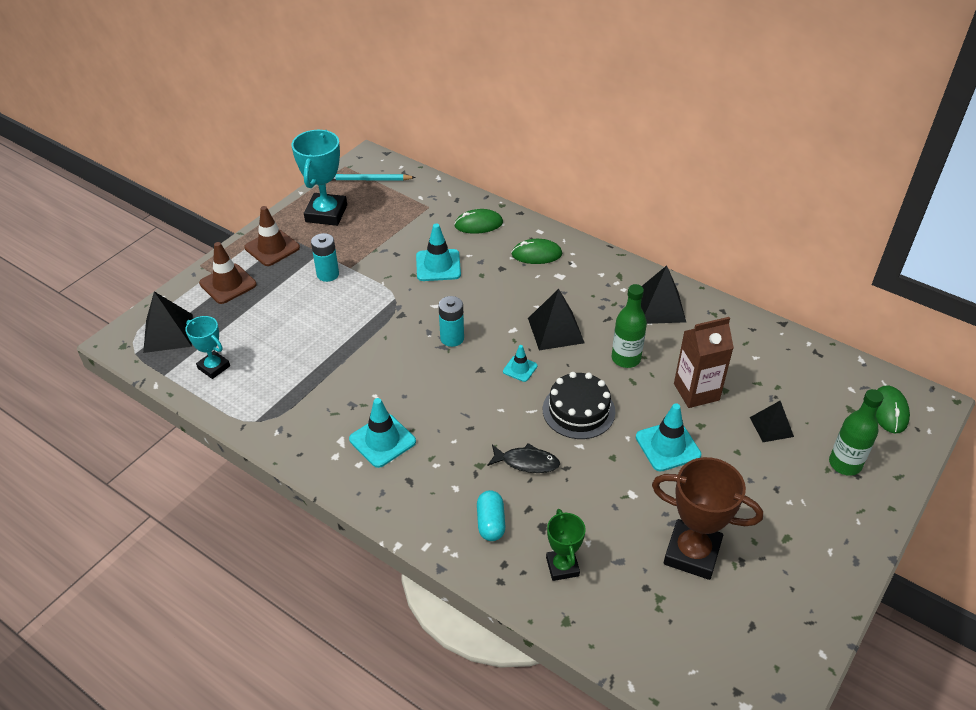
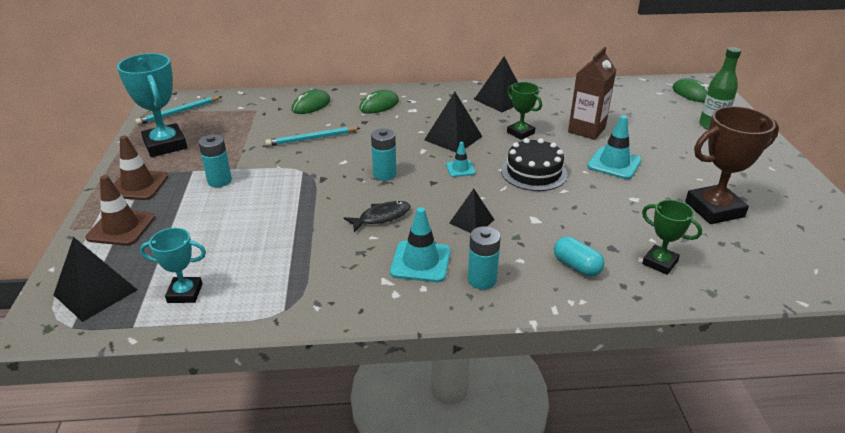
camera: 40 degrees left, 10 degrees down
(406, 485) = (482, 280): none -> turquoise battery
(438, 265) = (312, 139): turquoise traffic cone -> turquoise pencil
(527, 462) = (545, 217): black fish -> black fish (381, 217)
(626, 359) = (520, 133): green bottle -> green trophy
(771, 426) = (651, 127): black pyramid -> black pyramid (471, 221)

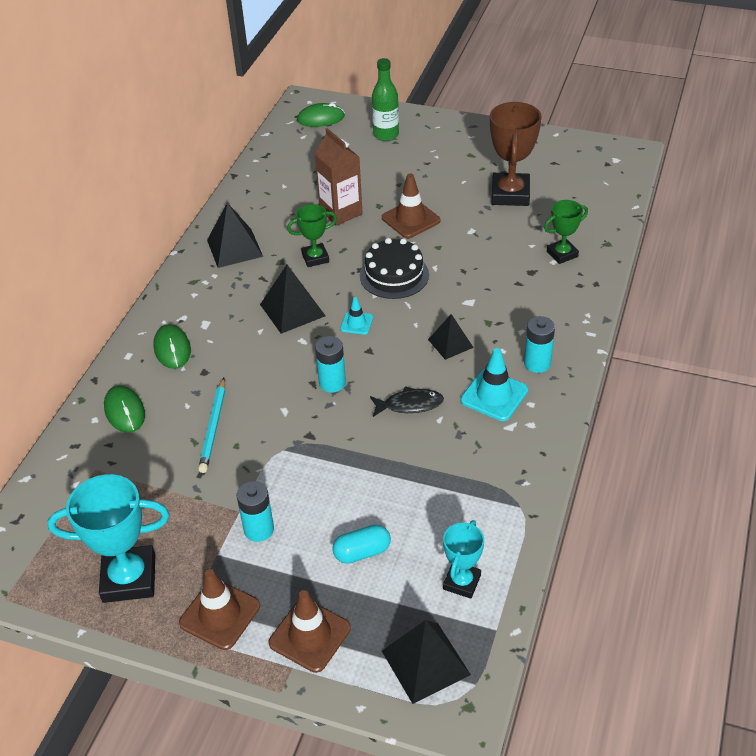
camera: 65 degrees left, 10 degrees up
(179, 112) = (39, 555): turquoise pencil -> none
(381, 217) = (410, 405): black fish -> black fish turned 90 degrees clockwise
(576, 266) = (545, 301): turquoise capsule -> turquoise capsule (362, 552)
(614, 163) = (410, 219): turquoise traffic cone -> brown traffic cone

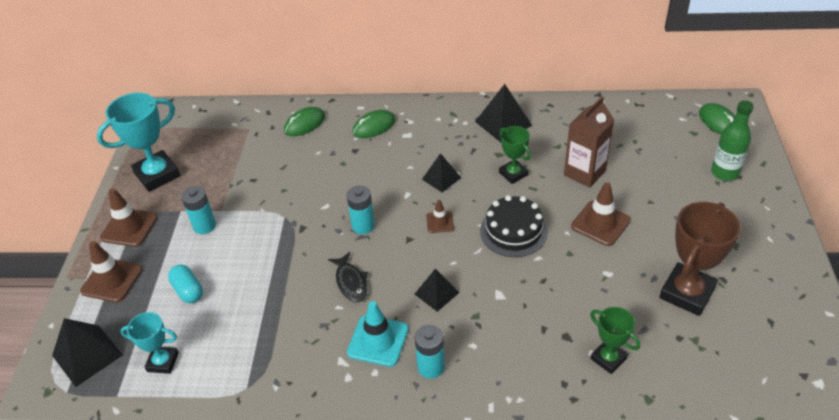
camera: 75 degrees right, 0 degrees up
(129, 578) = (157, 175): turquoise trophy -> turquoise trophy turned 75 degrees clockwise
(213, 427) = (299, 172): turquoise pencil -> none
(292, 310) = (441, 178): black pyramid -> black pyramid, size x0.65
(356, 323) = (440, 222): turquoise traffic cone -> brown traffic cone
(510, 194) = (687, 293): brown trophy -> brown trophy turned 45 degrees counterclockwise

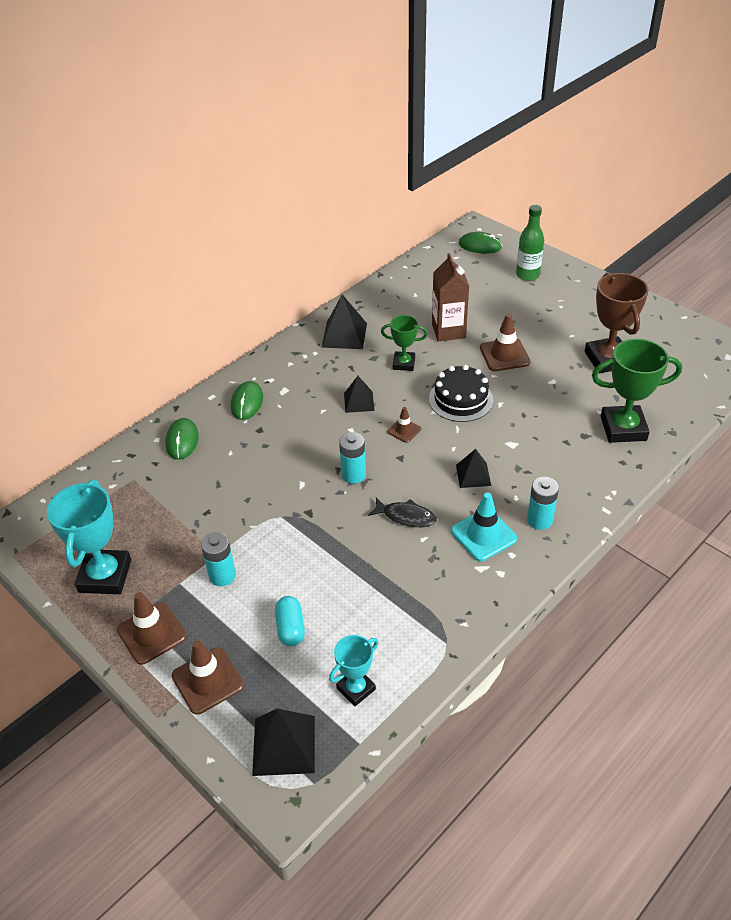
camera: 50 degrees left, 0 degrees up
(188, 290) = (290, 628): turquoise capsule -> turquoise capsule turned 75 degrees clockwise
(608, 358) = (623, 428): green trophy -> green trophy, size x1.72

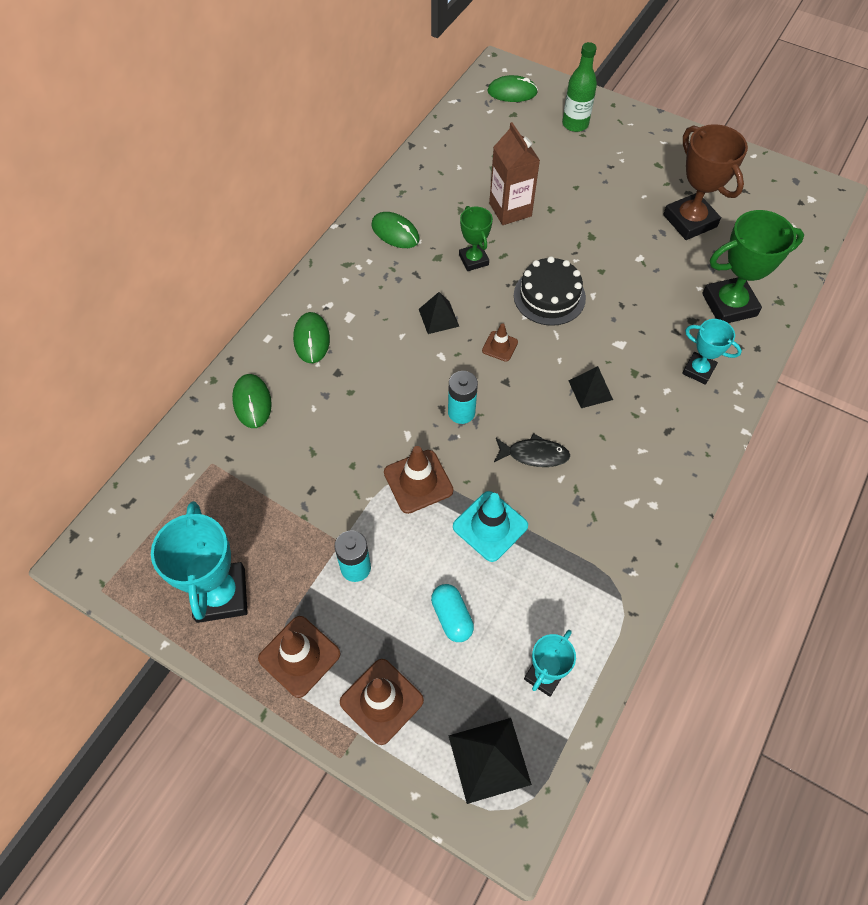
camera: 15 degrees left, 15 degrees up
(344, 335) = (395, 232): black pyramid -> green mouse
(404, 363) = (473, 260): green trophy -> green trophy turned 75 degrees clockwise
(483, 535) = (622, 462): turquoise traffic cone -> turquoise traffic cone (490, 526)
(504, 355) = (580, 232): brown traffic cone -> brown traffic cone (418, 481)
(539, 520) = (675, 433): turquoise battery -> none
(577, 475) = (698, 370): none -> turquoise trophy

